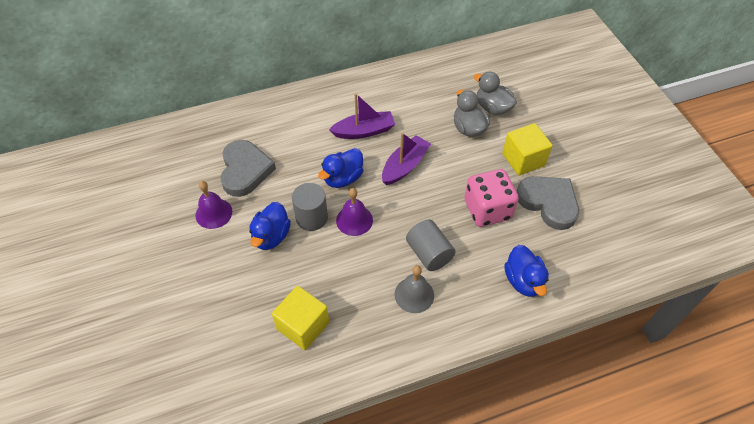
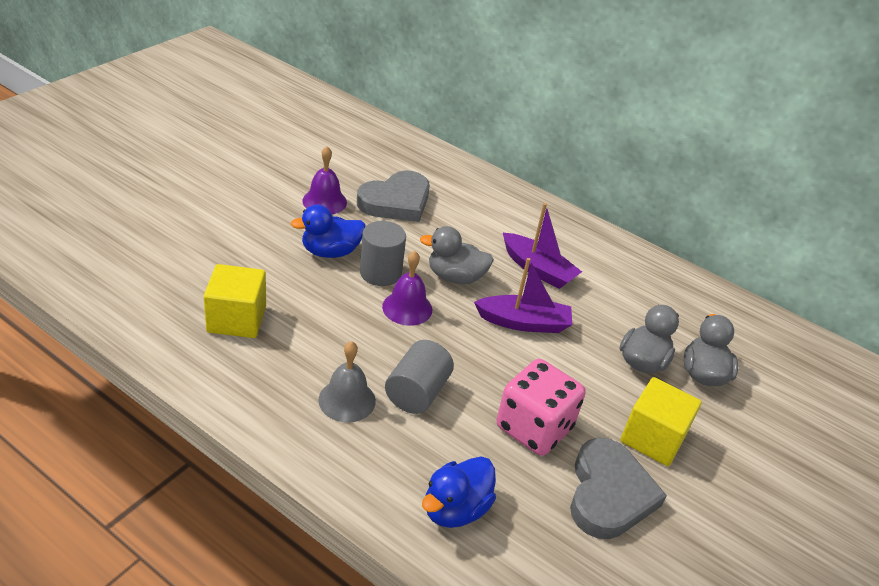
camera: 50 degrees right, 15 degrees down
(343, 178) = (455, 277): blue duck -> grey duck

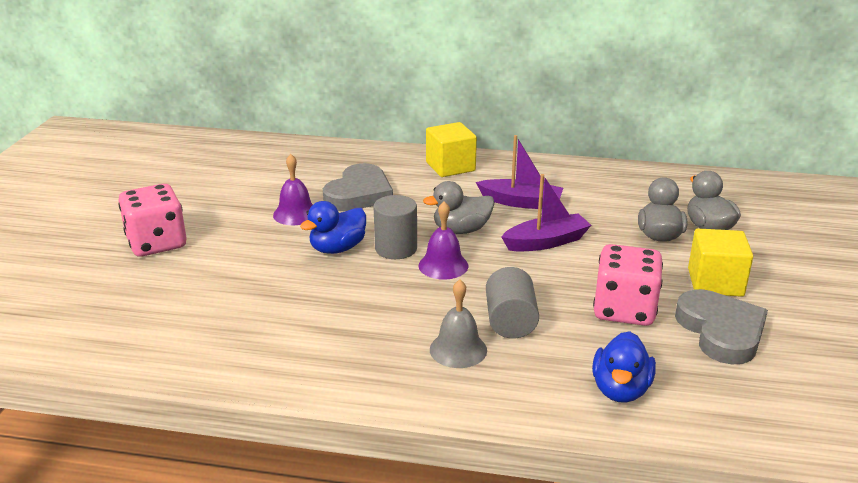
camera: 20 degrees left, 10 degrees down
(190, 186) = (157, 243): none -> pink dice
(236, 319) = (302, 327): yellow cube -> yellow cube (450, 167)

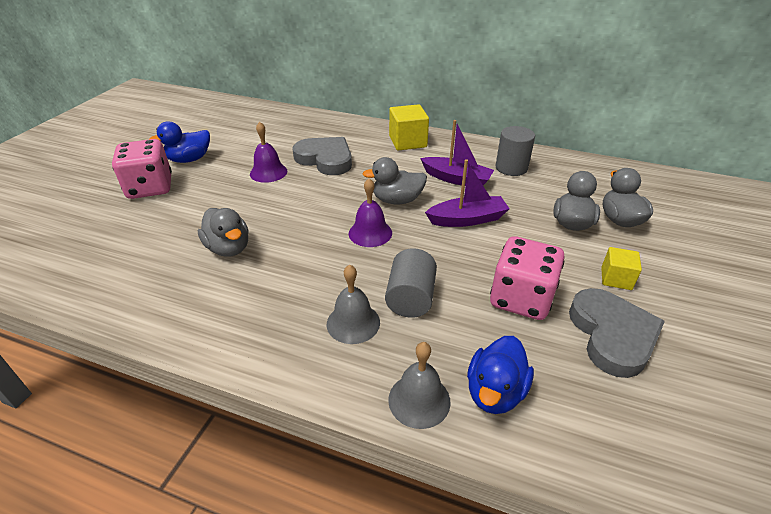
camera: 10 degrees right, 10 degrees up
(287, 296) = (228, 248): none -> grey duck
(337, 248) = (288, 207): blue duck -> blue duck (189, 159)
(359, 194) = (325, 159): grey heart -> grey heart turned 90 degrees counterclockwise
(396, 248) = (336, 212): grey cylinder -> grey cylinder (511, 168)
(549, 405) = (419, 400): none -> grey bell
(715, 282) = (616, 278): yellow cube -> yellow cube, size x0.62

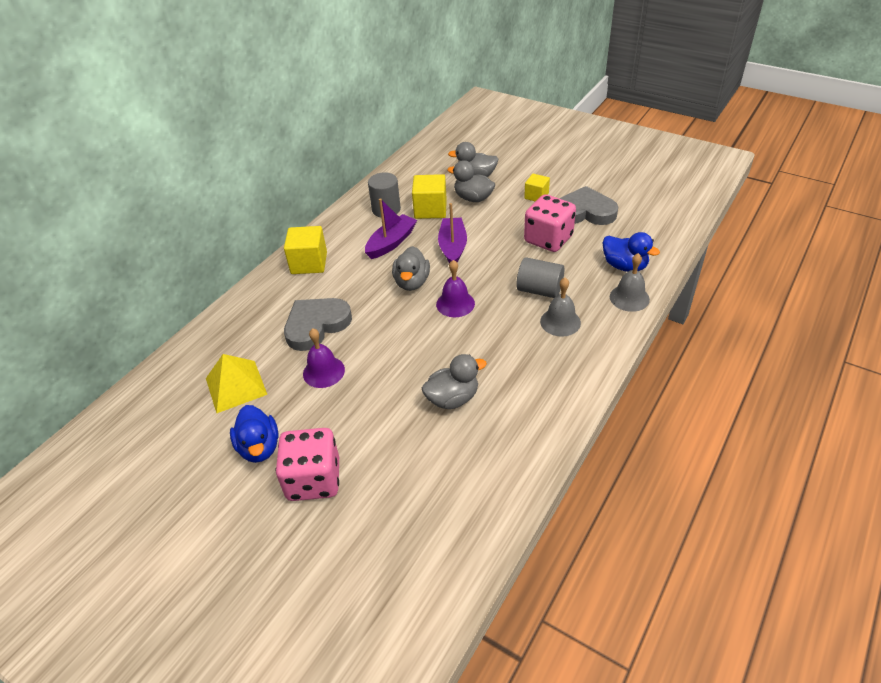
camera: 75 degrees left, 5 degrees up
(254, 138) = (236, 386): none -> yellow pyramid
(528, 195) = (430, 209): none -> yellow cube

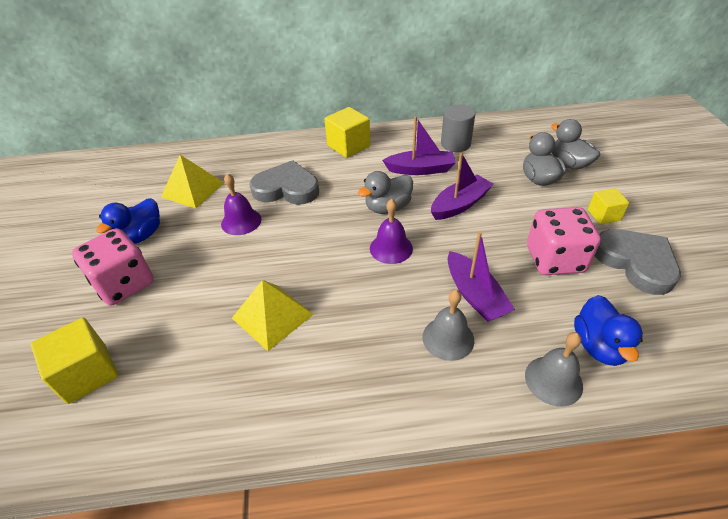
camera: 50 degrees right, 0 degrees up
(430, 209) = (488, 165): yellow cube -> yellow cube (87, 373)
(452, 398) = (272, 316): grey duck -> yellow pyramid
(539, 290) = (475, 295): grey cylinder -> purple boat

